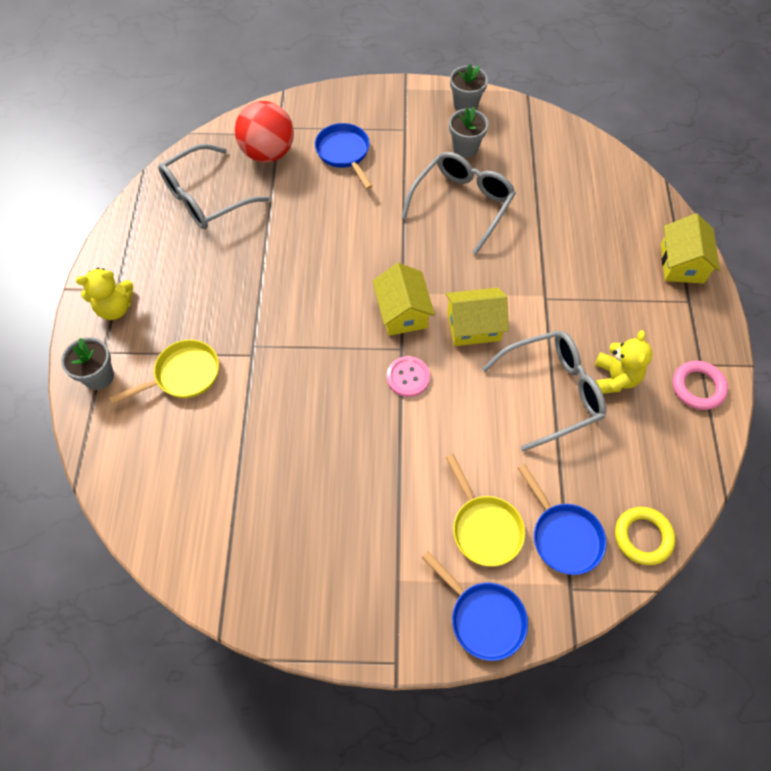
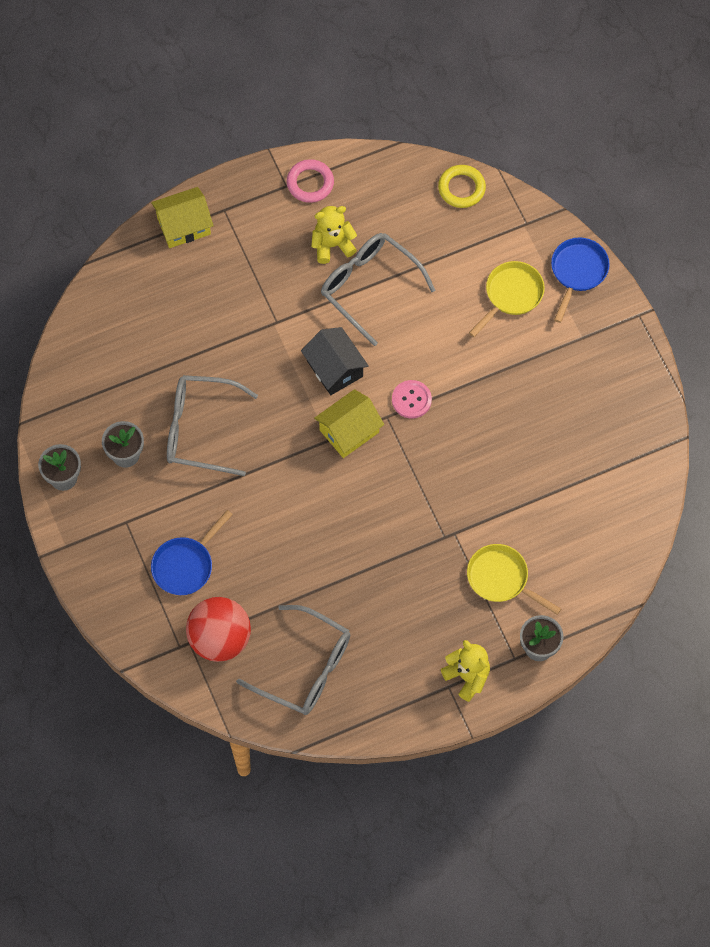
camera: 115 degrees left, 5 degrees up
(473, 326) = (335, 368): yellow house -> black house
(563, 536) = (489, 240): blue pan -> none

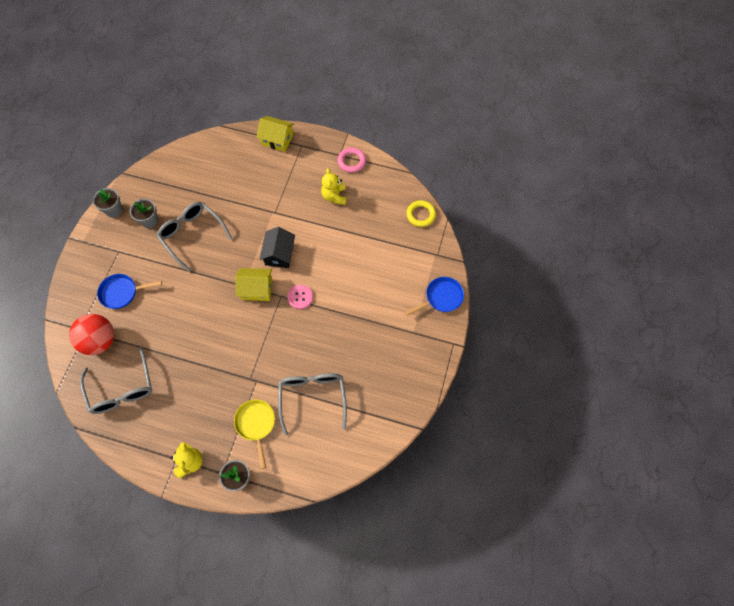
camera: 40 degrees right, 0 degrees up
(332, 245) = (334, 196): yellow teddy bear -> yellow teddy bear turned 120 degrees counterclockwise
(369, 287) = (332, 228): grey glasses -> grey glasses (313, 398)
(511, 295) = (397, 284): yellow pan -> none

